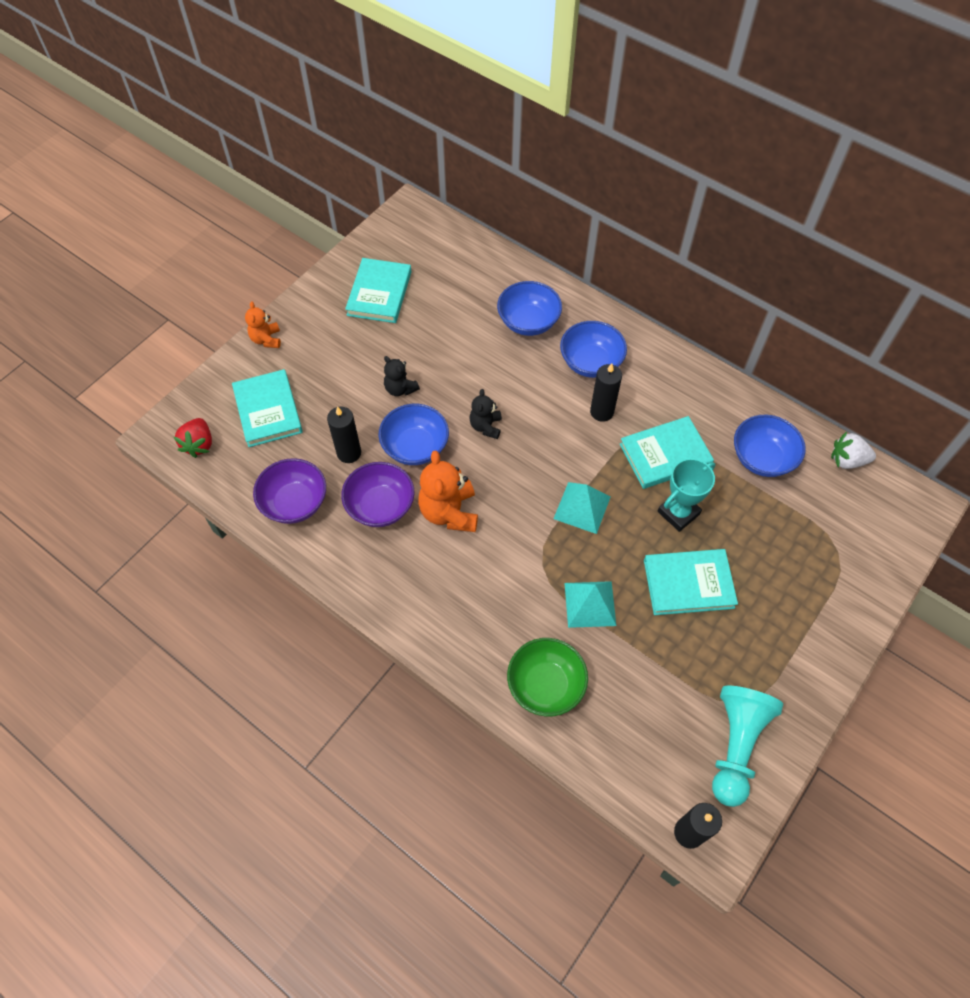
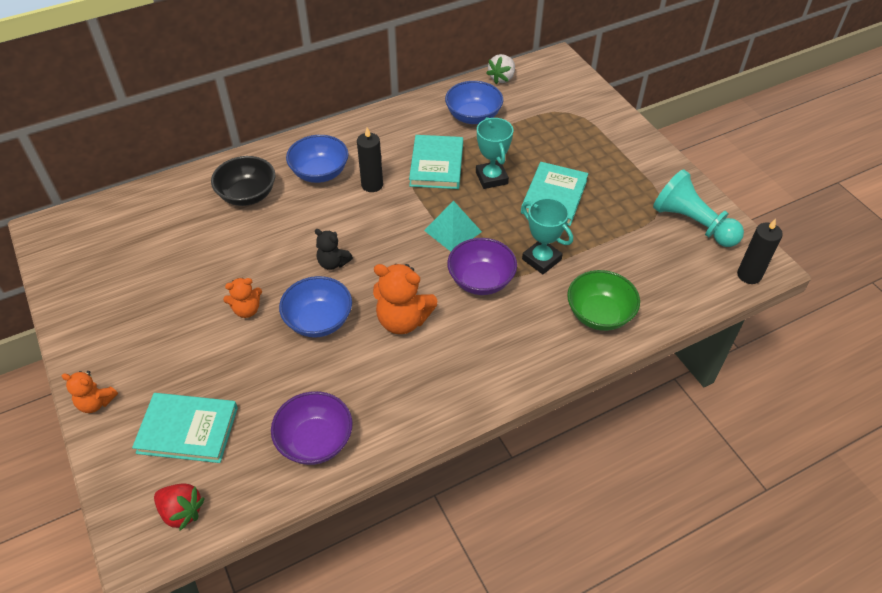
camera: 65 degrees left, 10 degrees down
(349, 453) = (289, 375): black candle -> none
(379, 293) = (123, 287): turquoise book -> none
(380, 506) = (364, 370): purple bowl -> purple bowl (481, 280)
(400, 389) = (247, 310): black teddy bear -> orange teddy bear
(528, 322) = (247, 195): blue bowl -> black bowl
(590, 604) = (541, 259): turquoise pyramid -> turquoise trophy

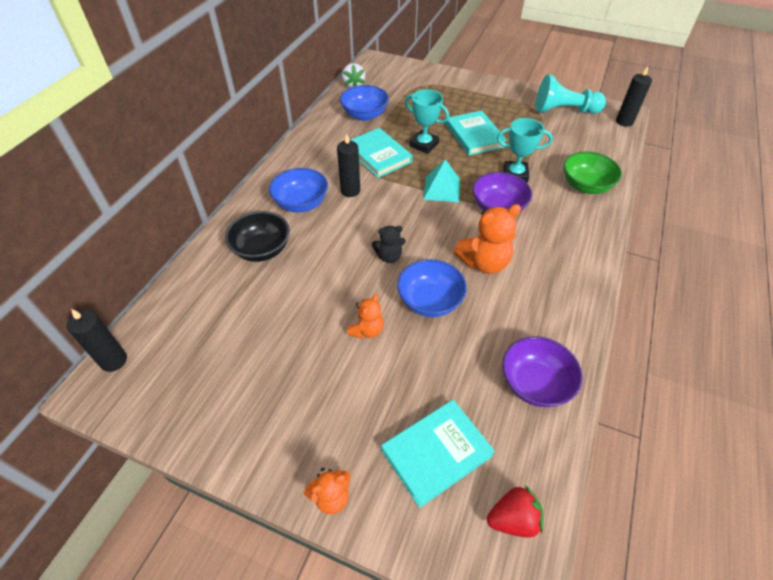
camera: 40 degrees left, 0 degrees up
(74, 217) = (114, 360): none -> black candle

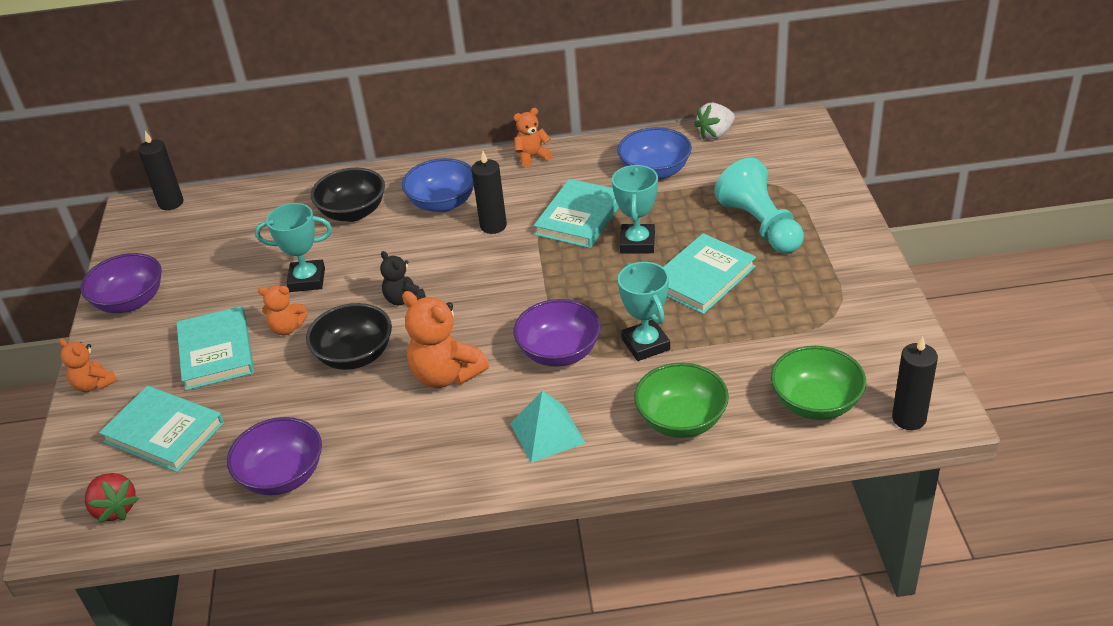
camera: 65 degrees right, 10 degrees down
(232, 433) = (130, 301): none -> purple bowl
(296, 150) = (532, 157): none -> orange teddy bear
(319, 301) = (307, 280): none -> turquoise trophy
(359, 385) = (216, 352): none -> turquoise book
(430, 301) = (355, 355): blue bowl -> black bowl
(442, 189) = (557, 292): turquoise pyramid -> turquoise pyramid (547, 433)
(564, 111) = (867, 342): turquoise pawn -> turquoise pawn (760, 225)
(598, 141) = (815, 403): none -> green bowl

